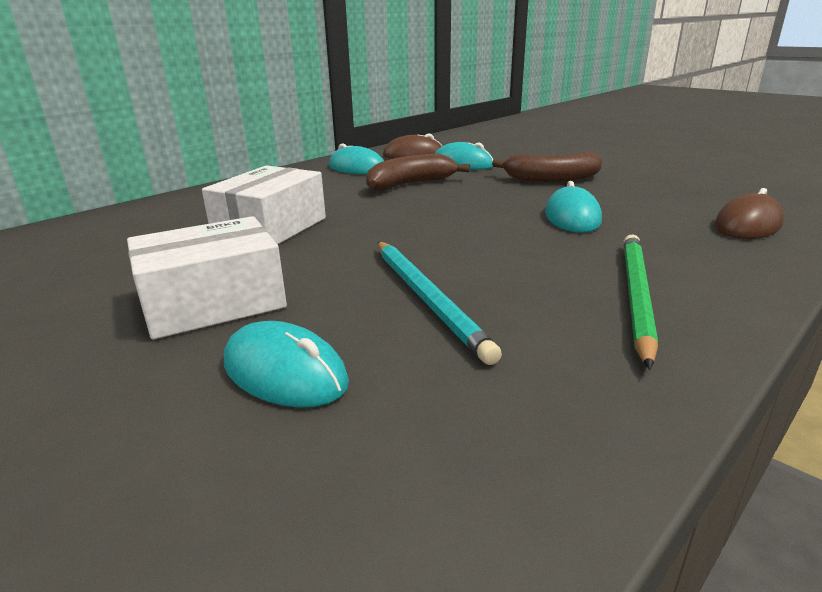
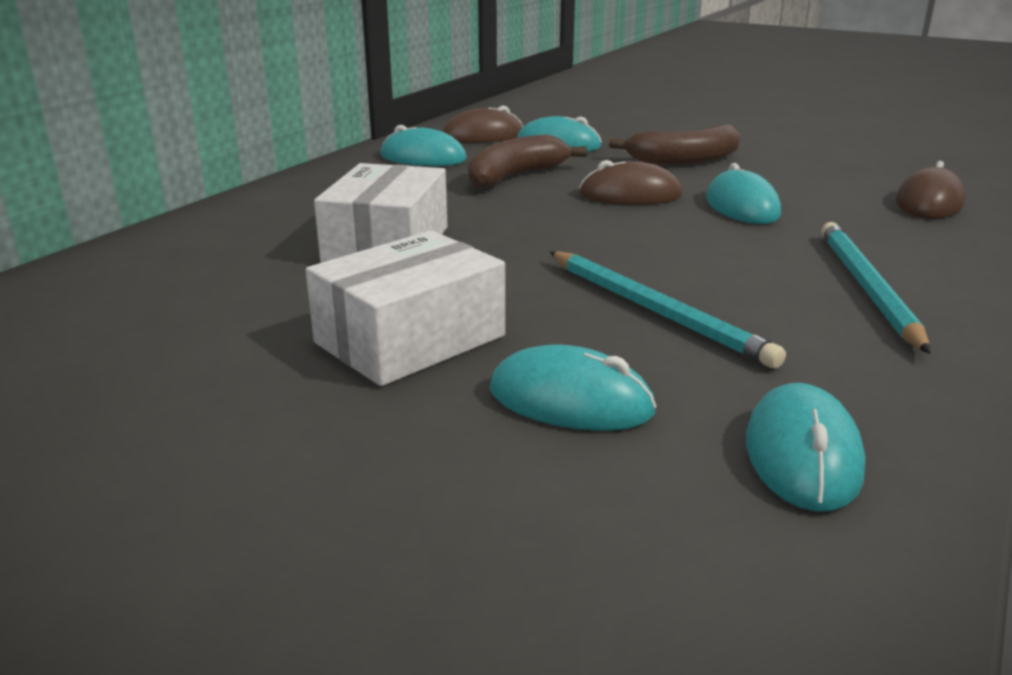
camera: 15 degrees left, 0 degrees up
(448, 462) = (802, 455): none -> turquoise mouse
(486, 202) = (630, 195): none -> brown mouse
(635, 296) = (866, 288): green pencil -> turquoise pencil

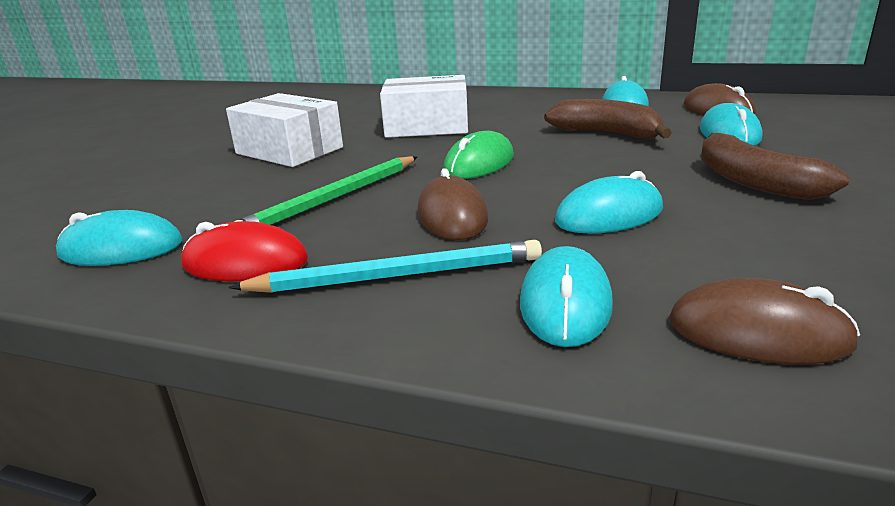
camera: 80 degrees right, 0 degrees up
(570, 400) = (209, 189): turquoise mouse -> turquoise mouse (565, 303)
(573, 233) = (479, 163): none -> green mouse
(630, 195) = (598, 171): brown mouse -> brown mouse (452, 216)
(655, 311) = (332, 199): turquoise pencil -> green pencil
(844, 360) = (245, 263): none -> red mouse

